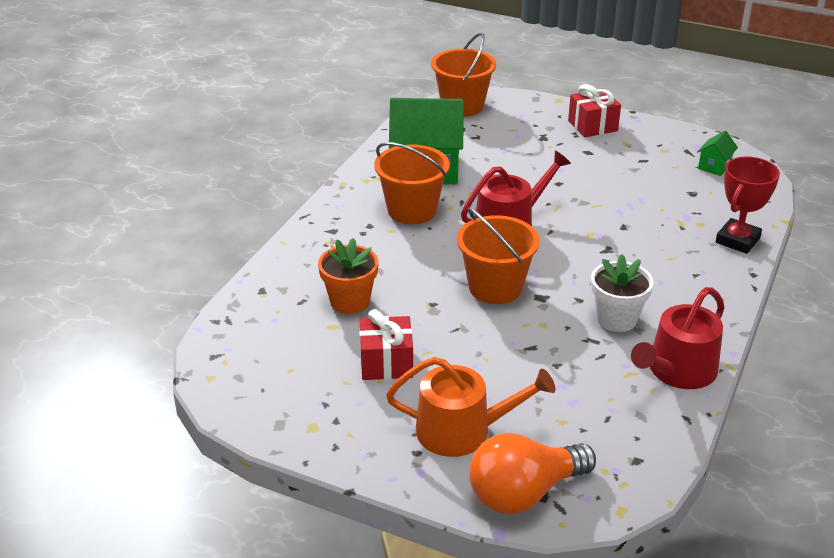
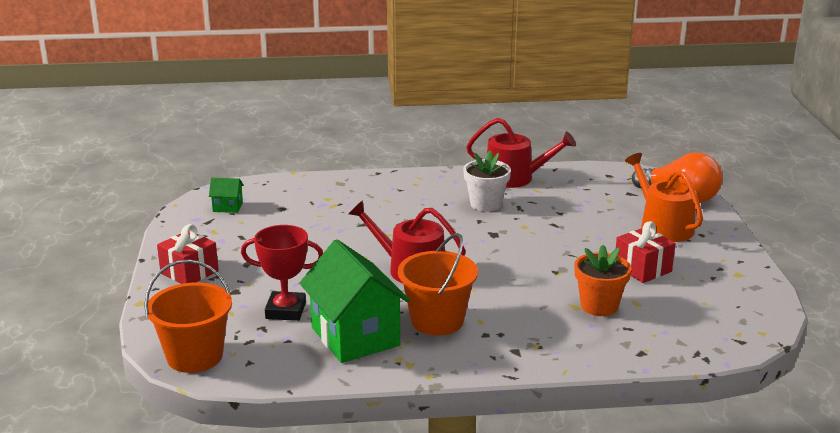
camera: 120 degrees left, 10 degrees down
(495, 287) = (503, 253): orange bucket -> none
(737, 240) = (338, 183): red trophy -> red trophy (285, 310)

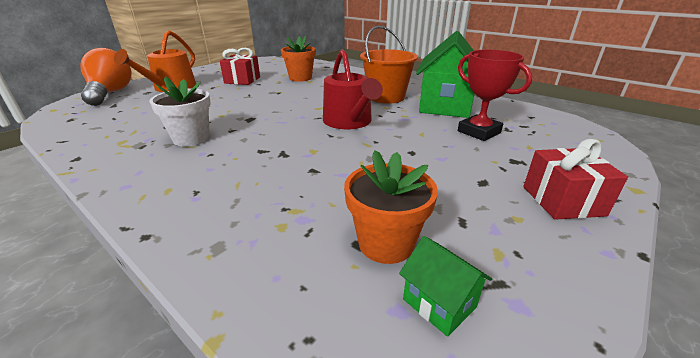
camera: 135 degrees left, 5 degrees up
(195, 356) = (575, 131): orange bucket -> none
(269, 213) = (386, 243): none -> orange flower pot
(515, 178) = (103, 148): red watering can -> none

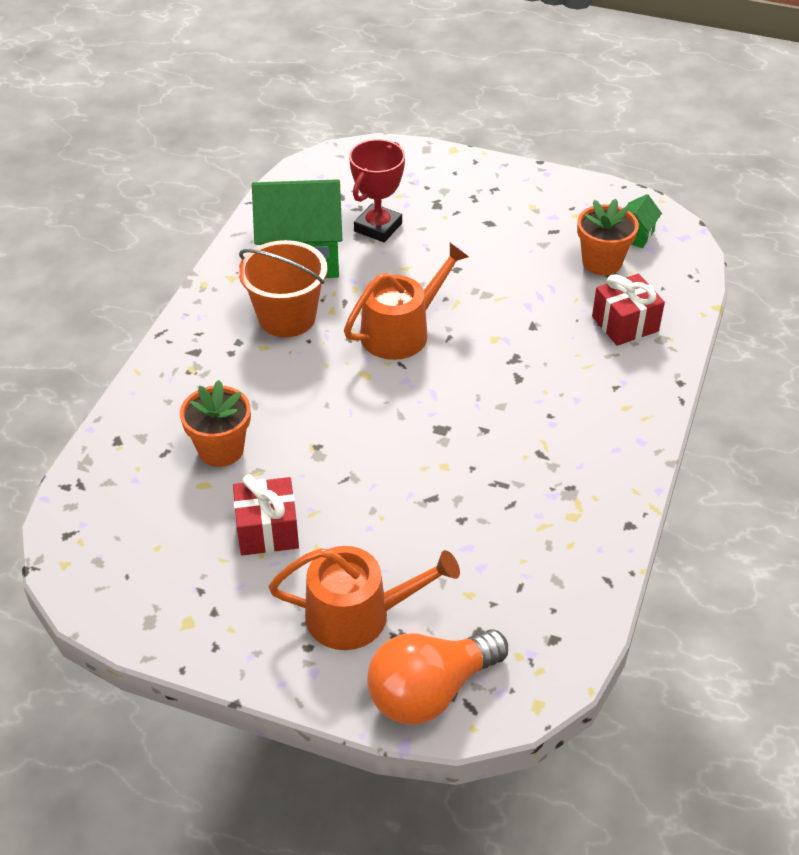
camera: 110 degrees left, 15 degrees up
(191, 138) = (527, 453): white flower pot -> none
(349, 122) = (402, 331): red watering can -> orange watering can
(562, 201) = (494, 185): red gift -> red gift (625, 324)

